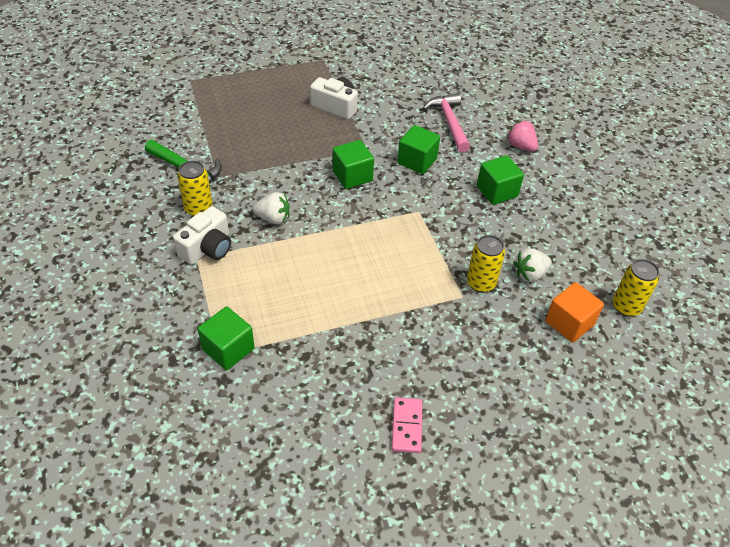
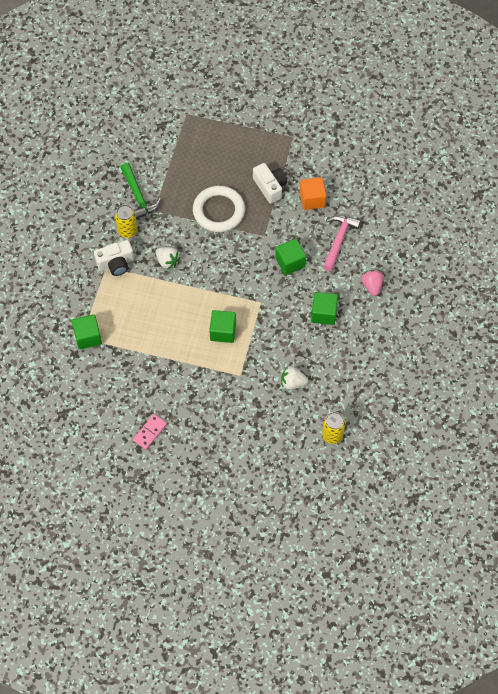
camera: 35 degrees right, 15 degrees up
(296, 147) = (219, 211): none -> white ring
(352, 176) = (238, 253): green cube -> green cube (223, 331)
(481, 283) = (258, 372): yellow can -> none
(569, 323) = (288, 426): orange cube -> orange cube (312, 199)

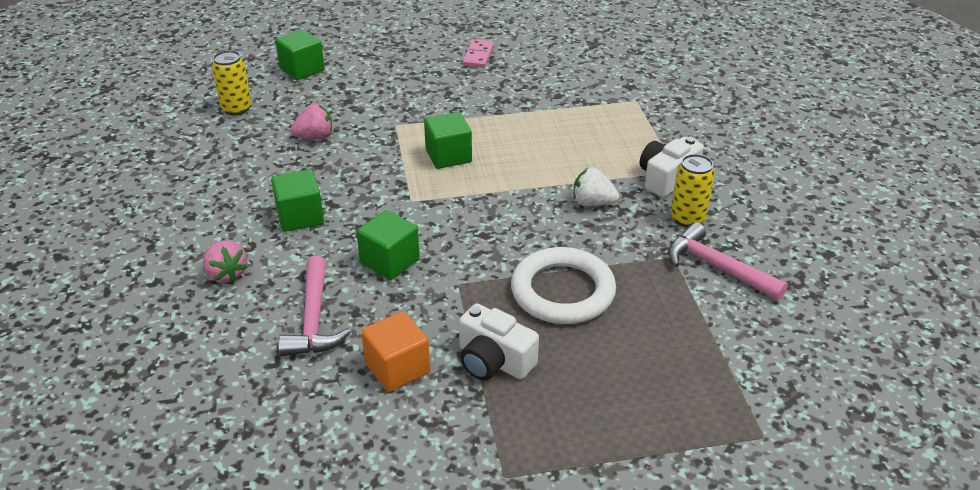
camera: 155 degrees right, 25 degrees down
(88, 337) = (629, 103): green cube -> green cube (302, 69)
(138, 196) = (717, 267): green hammer -> pink hammer
(293, 382) = (315, 137): white strawberry -> pink strawberry

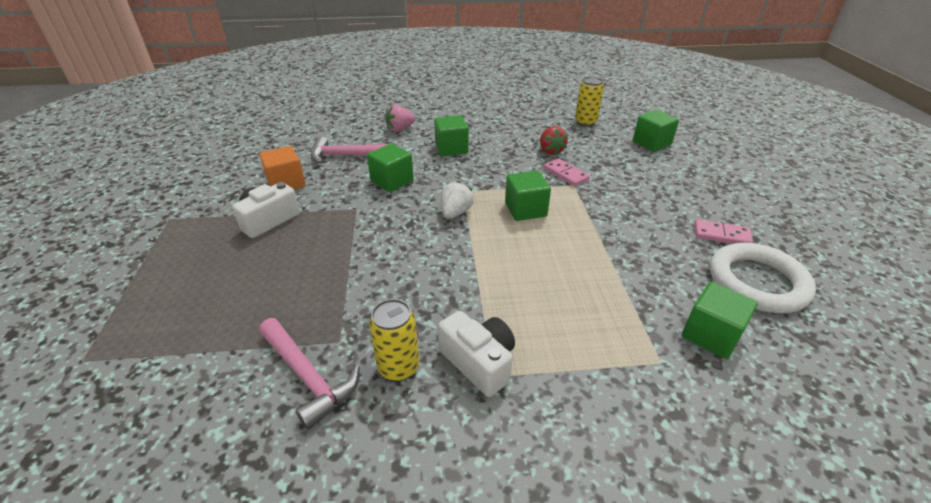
camera: 95 degrees right, 0 degrees up
(315, 137) = (550, 151): pink strawberry -> red strawberry
(372, 128) = (566, 174): none -> pink domino
(562, 291) = (323, 259): white ring -> white ring (757, 282)
(592, 203) = (442, 292): white strawberry -> white strawberry (455, 213)
(602, 78) = (711, 335): none -> green cube
(717, 267) = (308, 376): pink hammer -> pink hammer turned 90 degrees clockwise

